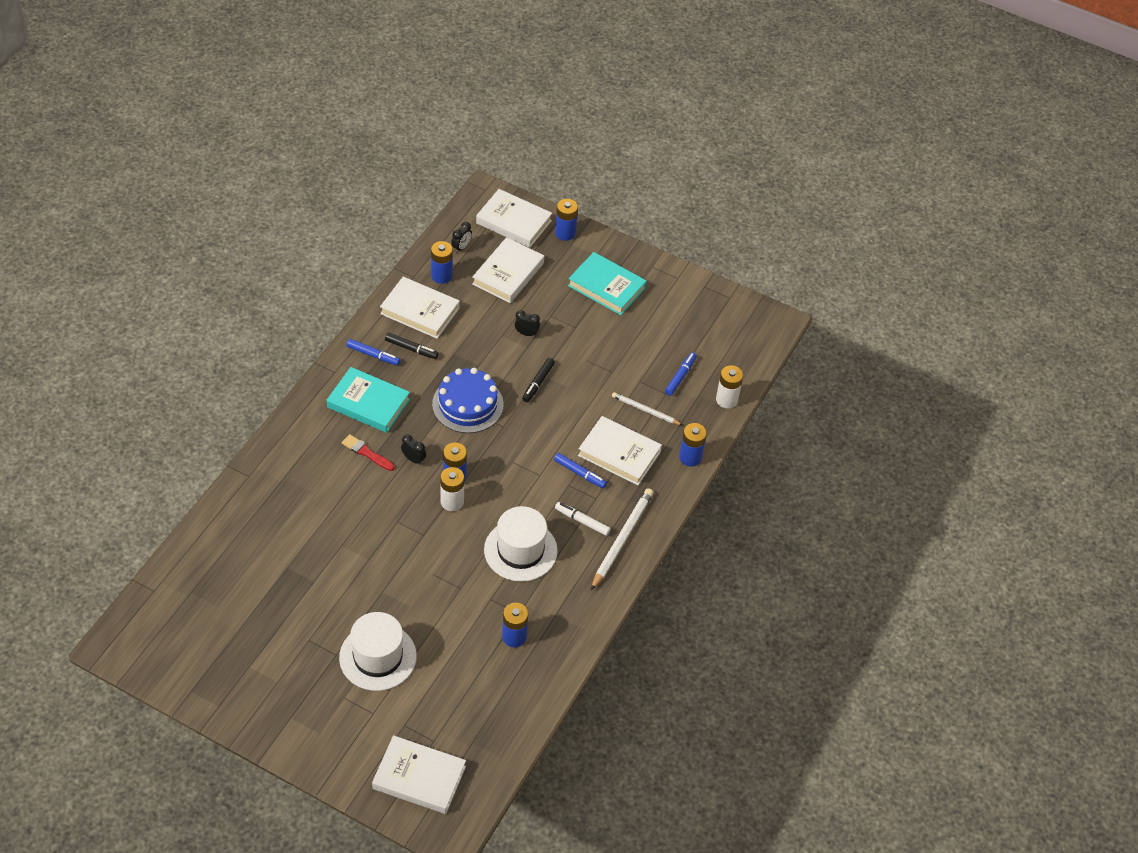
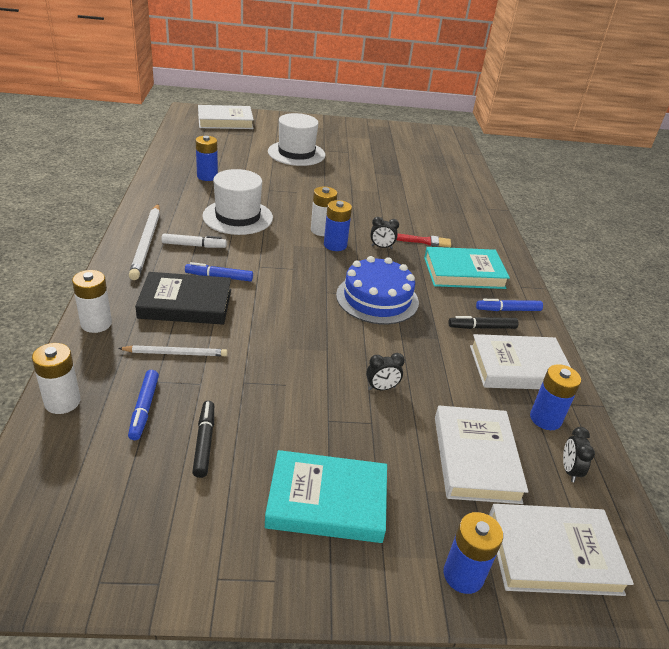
camera: 150 degrees right, 15 degrees down
(538, 383) = (323, 340): black marker -> black marker (204, 442)
(619, 453) = (185, 304): white book -> black book
(690, 457) = (96, 323): blue battery -> white battery

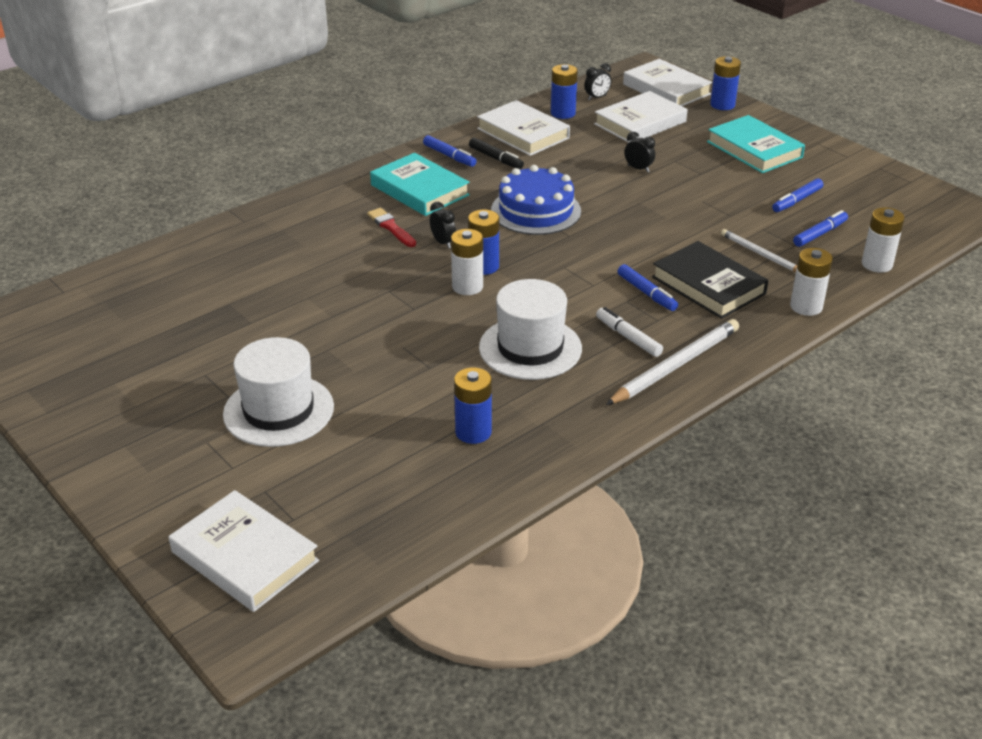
camera: 125 degrees left, 0 degrees up
(204, 442) = (797, 201): black marker -> blue marker

